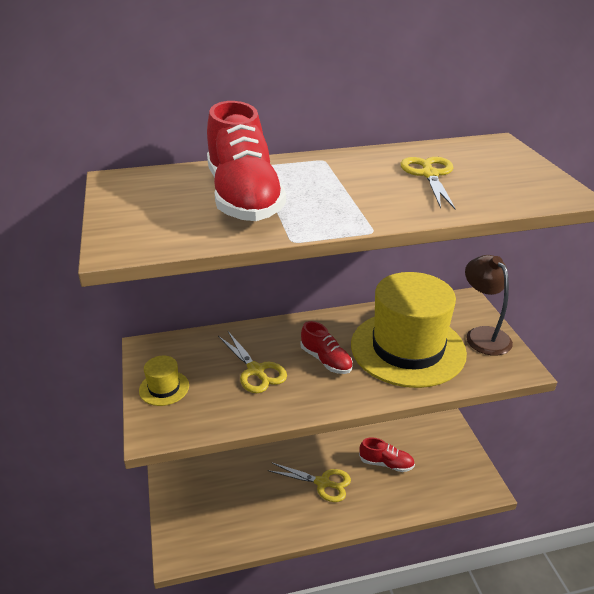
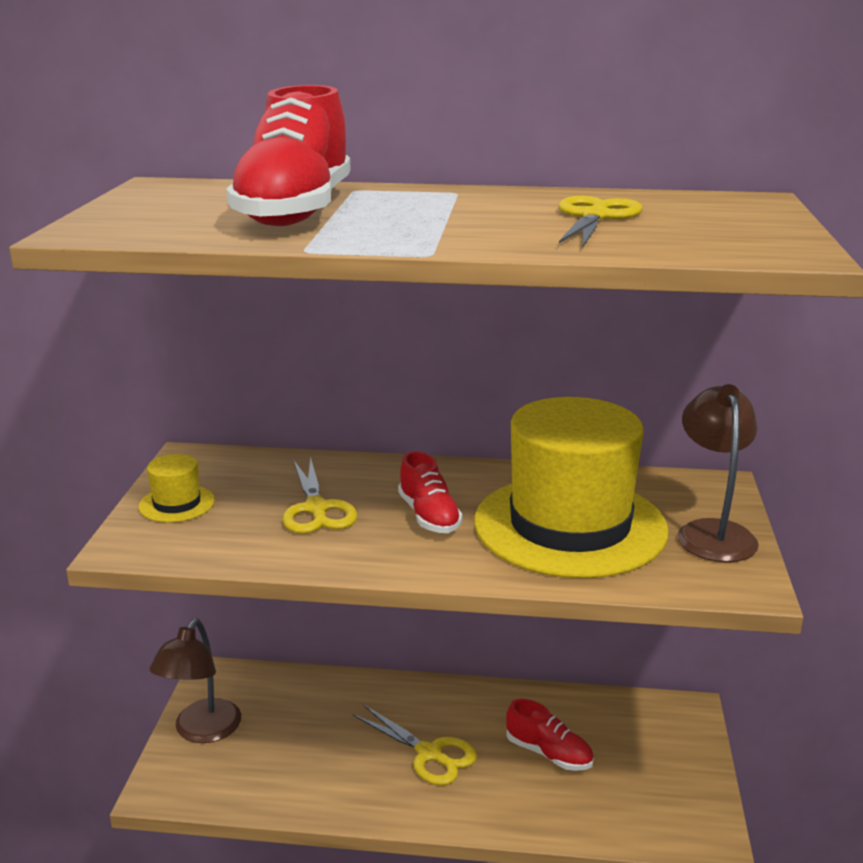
camera: 20 degrees right, 10 degrees down
(182, 508) = (202, 731): none -> brown lamp

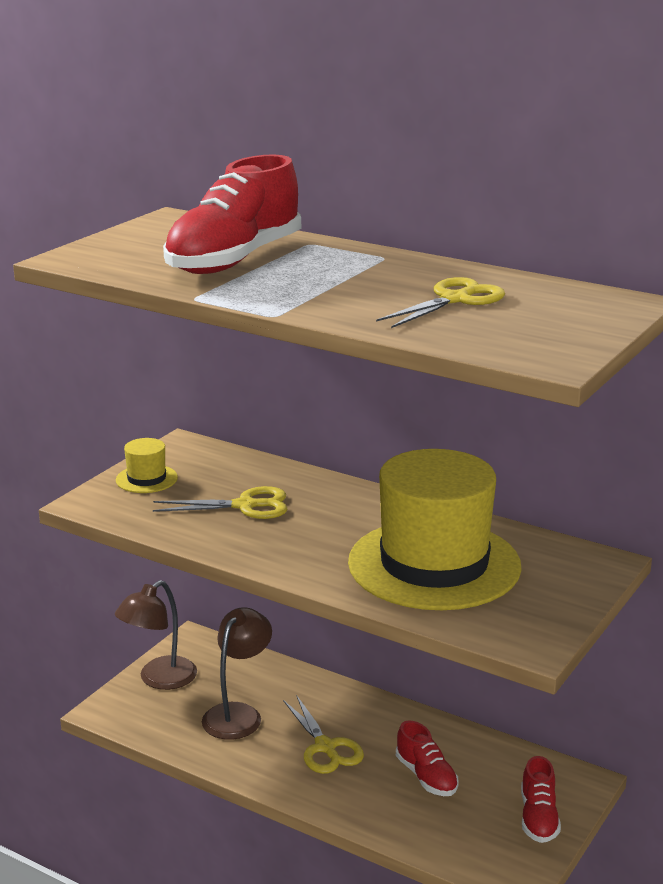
camera: 25 degrees right, 0 degrees up
(316, 509) = (245, 506): yellow scissors -> yellow scissors turned 105 degrees counterclockwise
(429, 516) = (327, 531): red shoe -> red shoe (538, 818)
(712, 532) = (552, 598): brown lamp -> brown lamp (238, 714)

